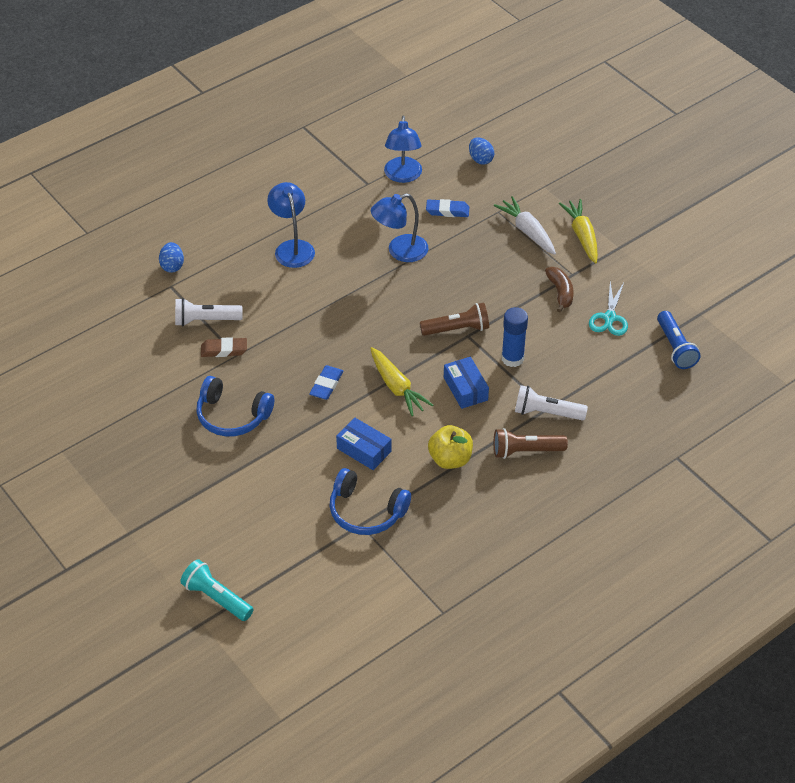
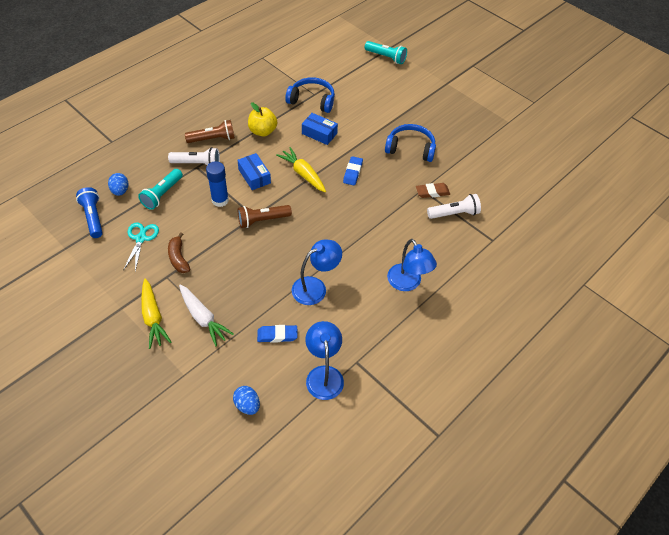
camera: 170 degrees right, 5 degrees up
(172, 266) = (499, 258): blue egg -> blue egg (120, 191)
(590, 372) = (162, 194): none -> turquoise flashlight

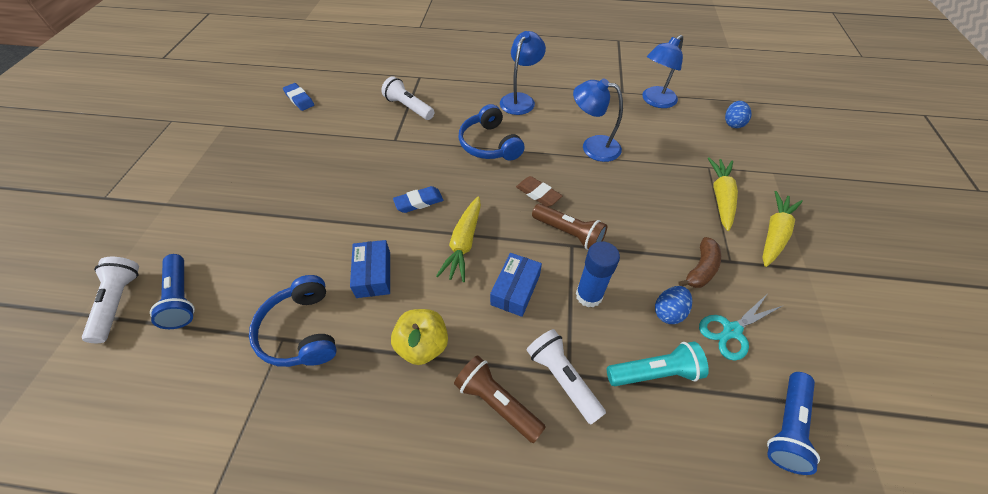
camera: 125 degrees left, 0 degrees up
(120, 191) = (714, 439): blue egg -> blue egg (668, 312)
(203, 318) = (720, 197): white carrot -> yellow carrot
(277, 335) = (664, 142): blue eraser -> blue eraser (299, 99)
(370, 74) = (181, 298): none -> blue flashlight
(386, 57) = (119, 303): turquoise flashlight -> white flashlight
(410, 148) = (334, 176): blue headphones -> blue headphones (489, 144)
(432, 192) = (392, 131): brown eraser -> brown eraser (538, 194)

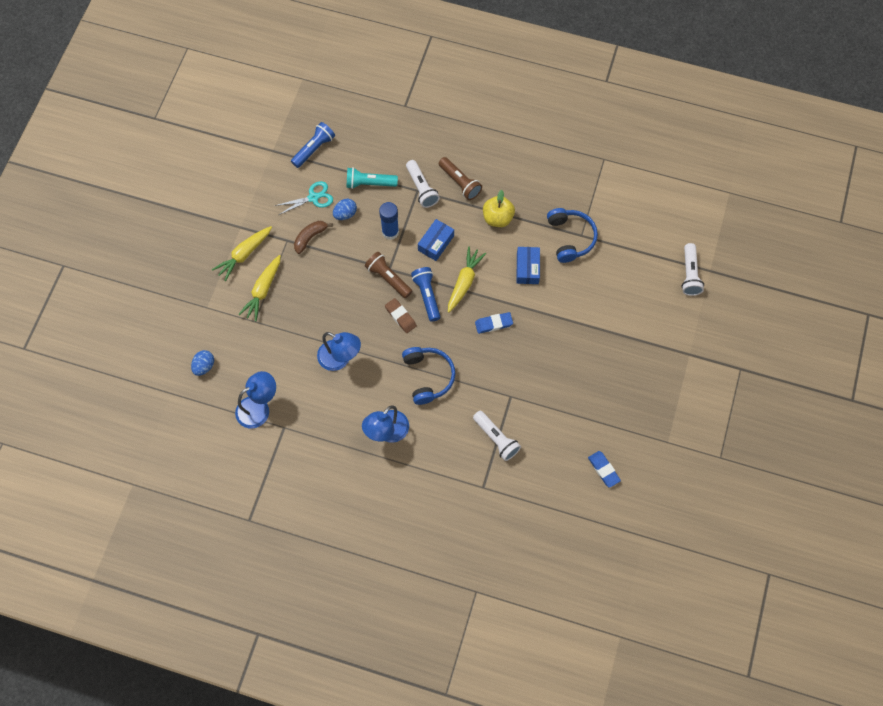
camera: 170 degrees left, 15 degrees up
(181, 298) = (651, 271): blue flashlight -> blue flashlight (427, 296)

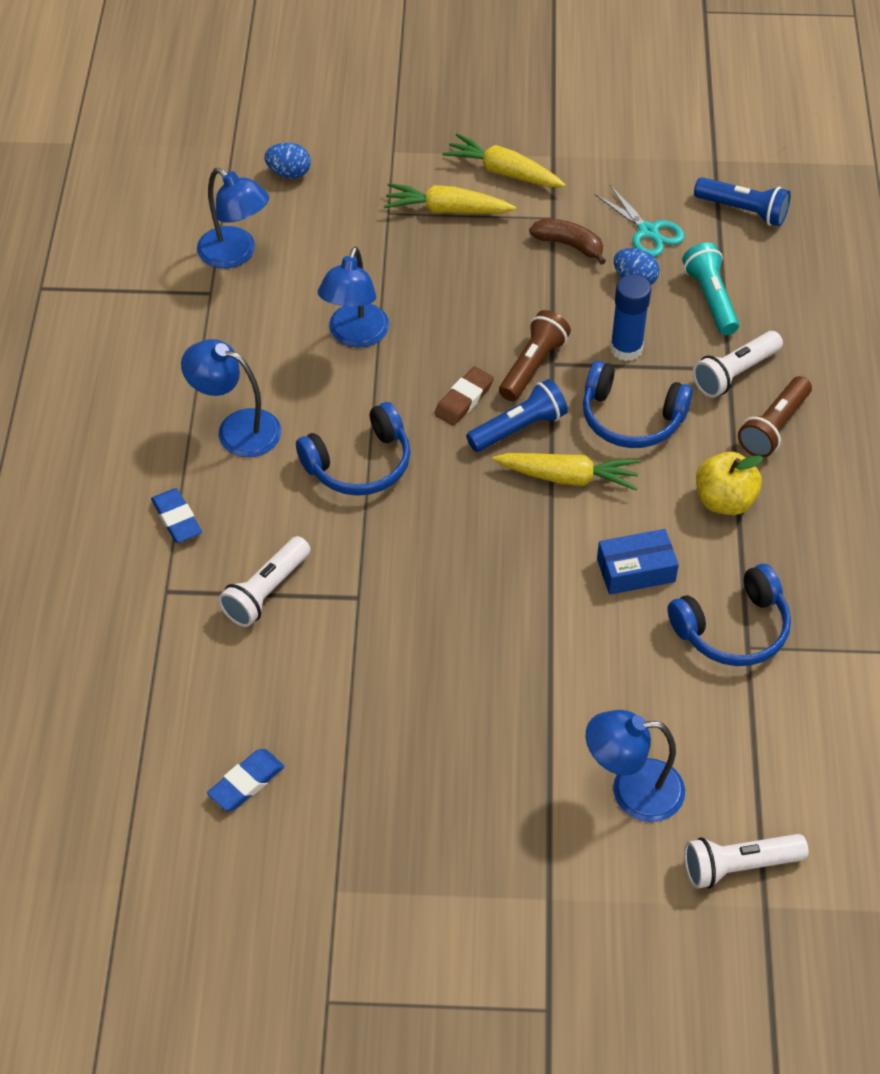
camera: 75 degrees right, 15 degrees down
(436, 243) = (631, 418): blue box -> blue headphones
(493, 324) = (498, 540): blue eraser -> blue eraser (177, 519)
(644, 305) = (632, 790): none -> blue lamp

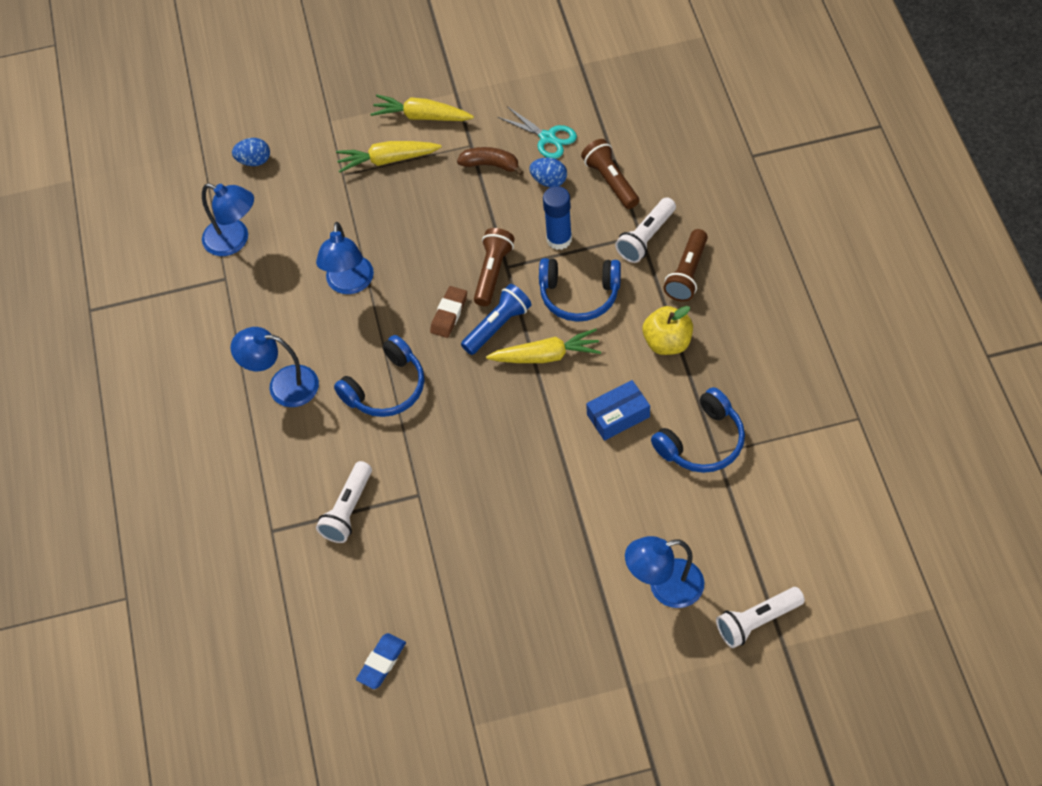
camera: 10 degrees left, 5 degrees up
(177, 519) = (261, 471): blue eraser -> none
(711, 298) = (611, 181): turquoise flashlight -> brown flashlight
(743, 211) = (614, 101): blue flashlight -> none

